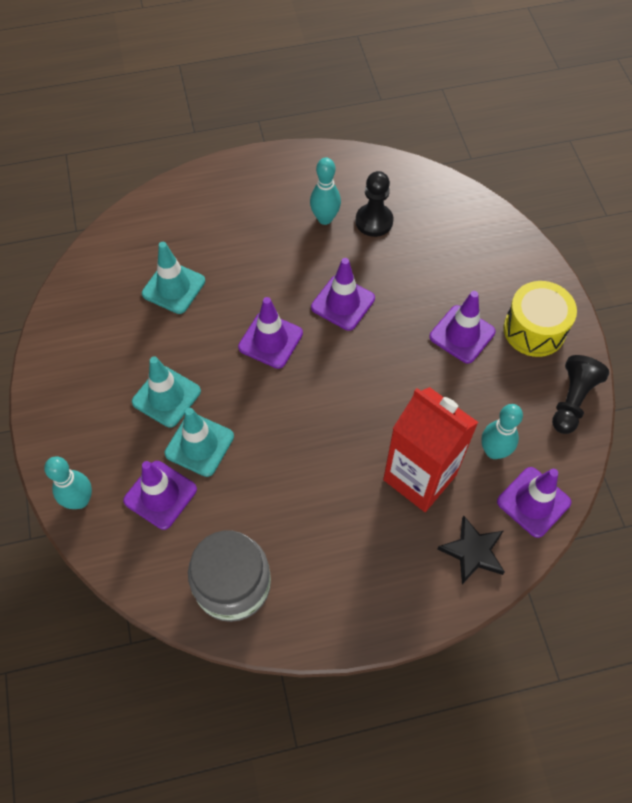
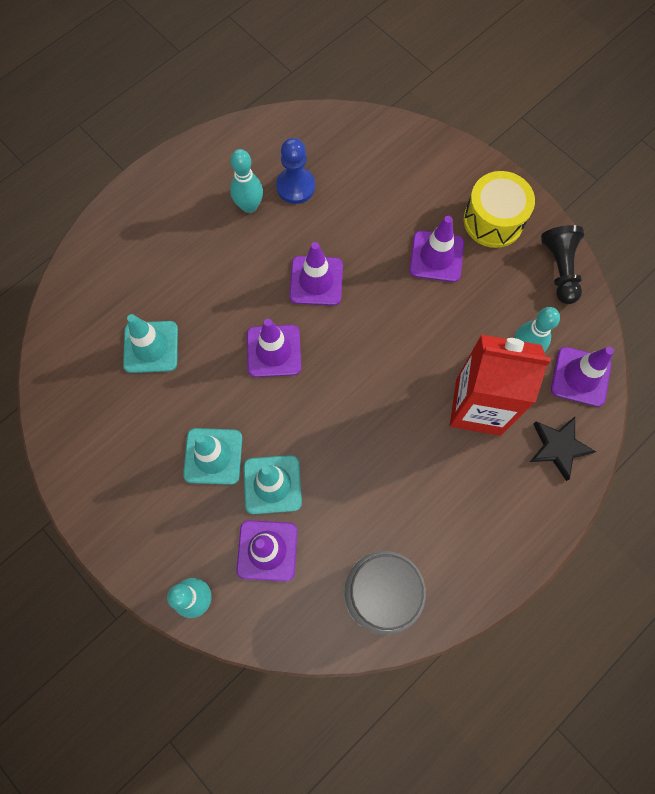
camera: 30 degrees left, 10 degrees up
(374, 221) = (295, 186): black pawn -> blue pawn

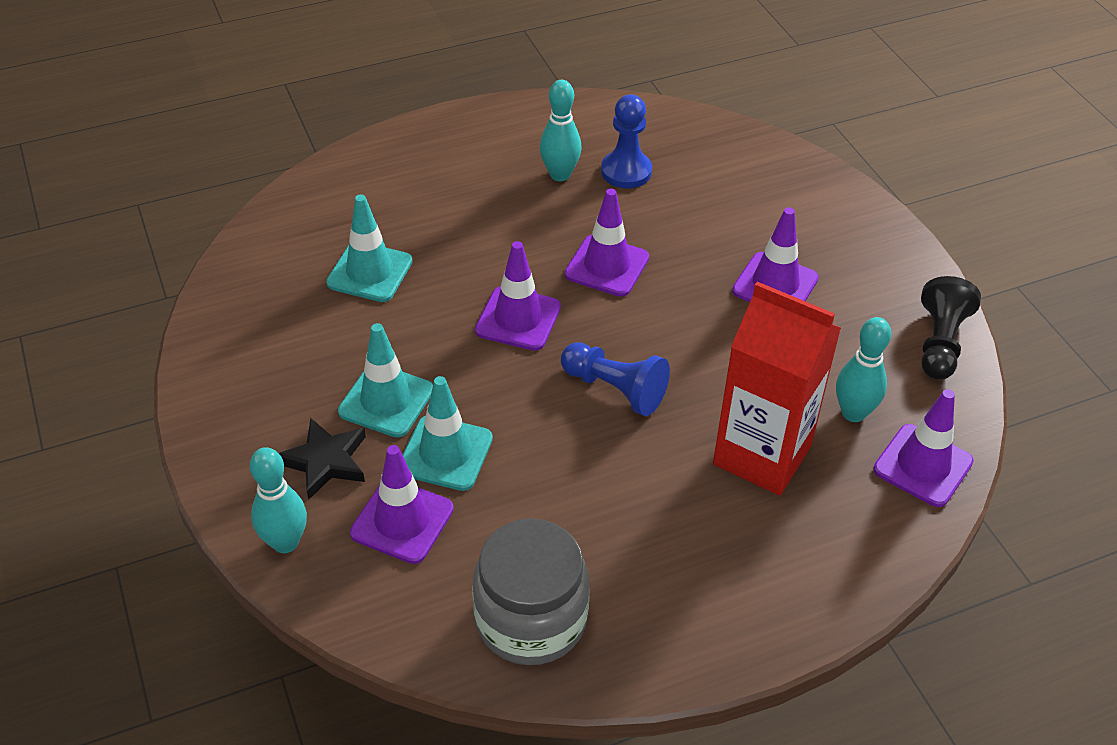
camera: 20 degrees right, 25 degrees down
(363, 388) = (615, 389): none -> blue pawn
(493, 220) = (868, 269): yellow drum -> none
(558, 447) = (858, 535): black star -> black star (325, 461)

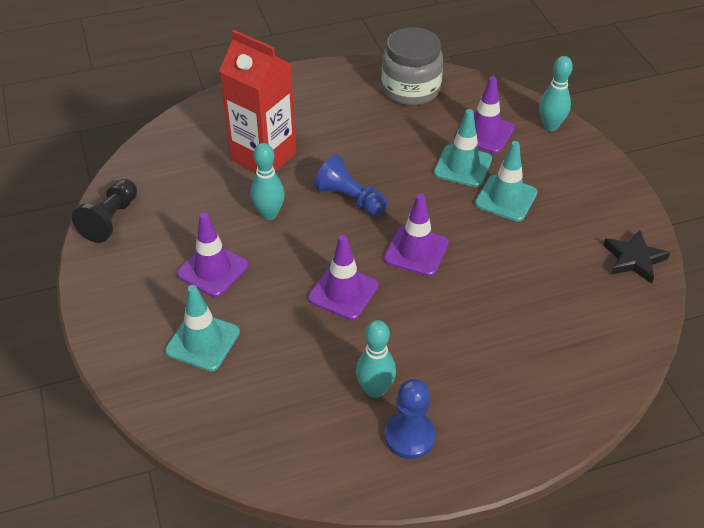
camera: 175 degrees left, 0 degrees up
(325, 461) = (538, 165): black star -> black star (634, 259)
(370, 272) = (536, 295): turquoise traffic cone -> turquoise traffic cone (203, 341)
(626, 171) = (311, 391): blue pawn -> blue pawn (409, 436)
(853, 413) = (195, 178): turquoise bowling pin -> turquoise bowling pin (269, 214)
(923, 465) = (166, 147): purple traffic cone -> none

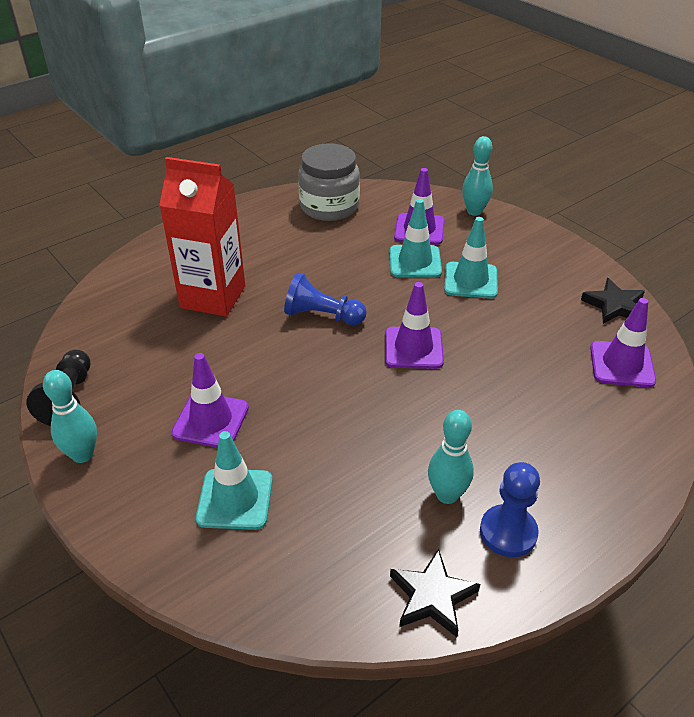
camera: 20 degrees left, 5 degrees down
(269, 214) = (246, 350): turquoise bowling pin -> turquoise bowling pin (82, 455)
(319, 467) = (432, 596): none -> black star
(343, 292) = (362, 406): purple traffic cone -> purple traffic cone (622, 364)

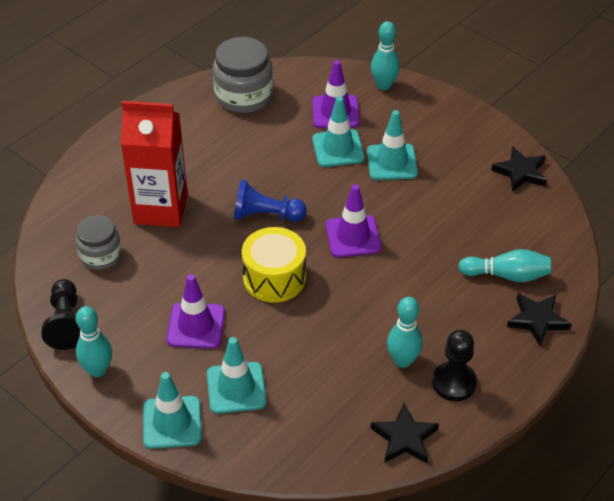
camera: 10 degrees left, 5 degrees up
(134, 334) = (100, 255): none -> grey jar
(145, 530) = (172, 422): none -> turquoise traffic cone
(314, 380) = (274, 278): none -> yellow drum
(508, 532) = (454, 383): blue pawn -> black pawn
(589, 411) = (507, 275): none -> turquoise bowling pin
(622, 364) = (530, 229): purple traffic cone -> none
(623, 469) = (537, 320): none -> black star

